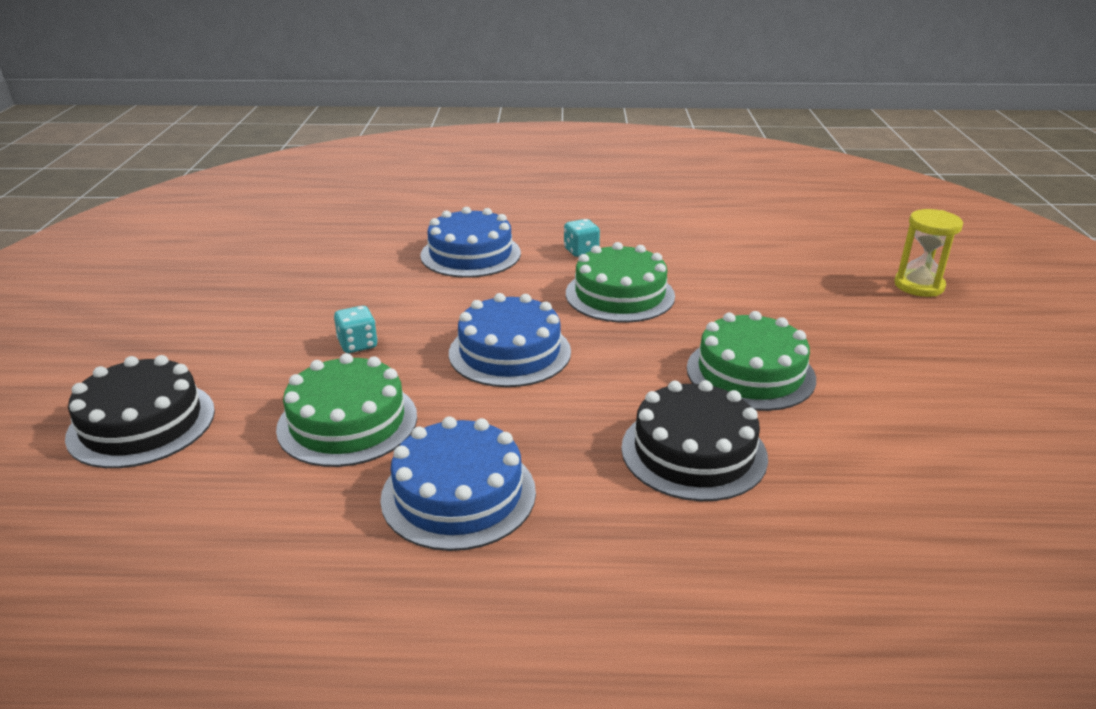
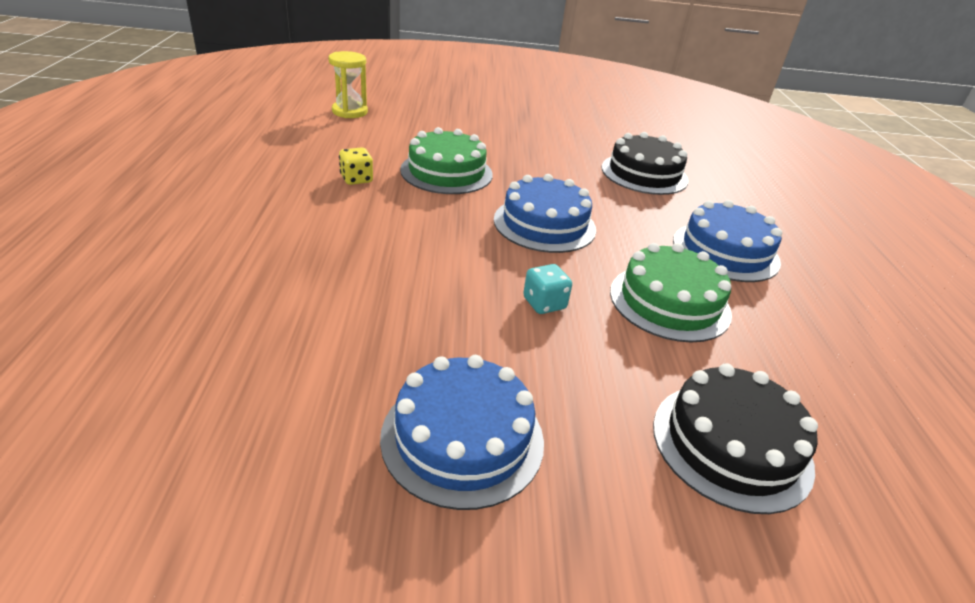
camera: 95 degrees left, 5 degrees up
(470, 254) = (345, 236): blue cake -> blue cake (462, 438)
(581, 251) = (356, 179): turquoise dice -> yellow dice
(750, 373) = (555, 146): green cake -> none
(919, 286) = (441, 85): yellow hourglass -> yellow hourglass (350, 112)

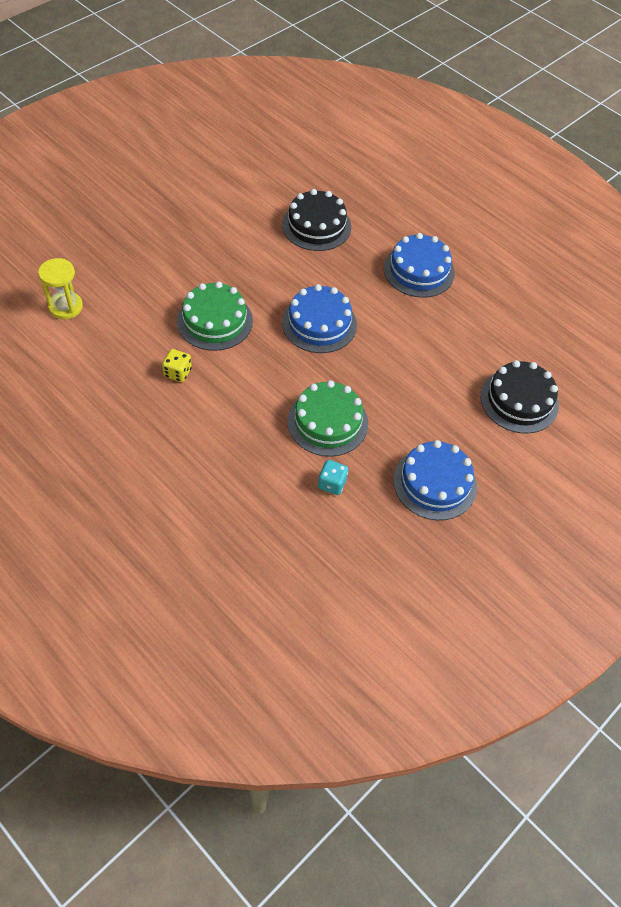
camera: 45 degrees left, 20 degrees up
(544, 303) = (383, 384): turquoise dice -> turquoise dice (332, 483)
(669, 302) = (430, 335): green cake -> green cake (327, 422)

